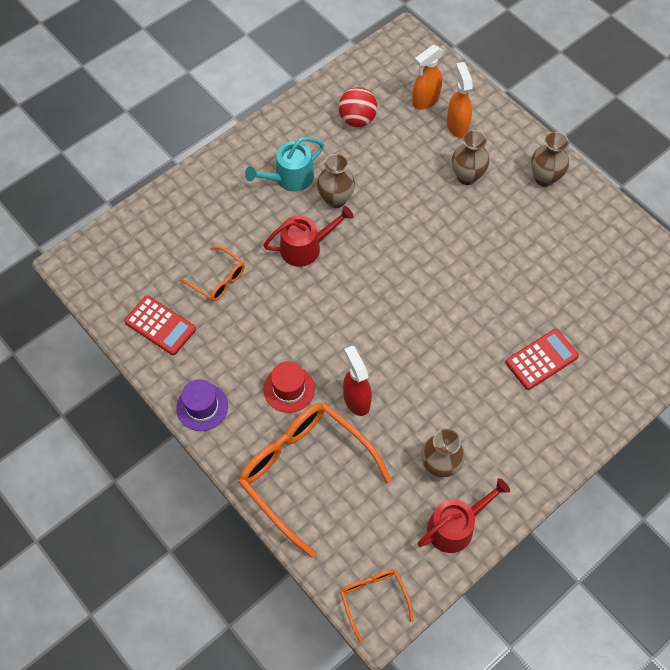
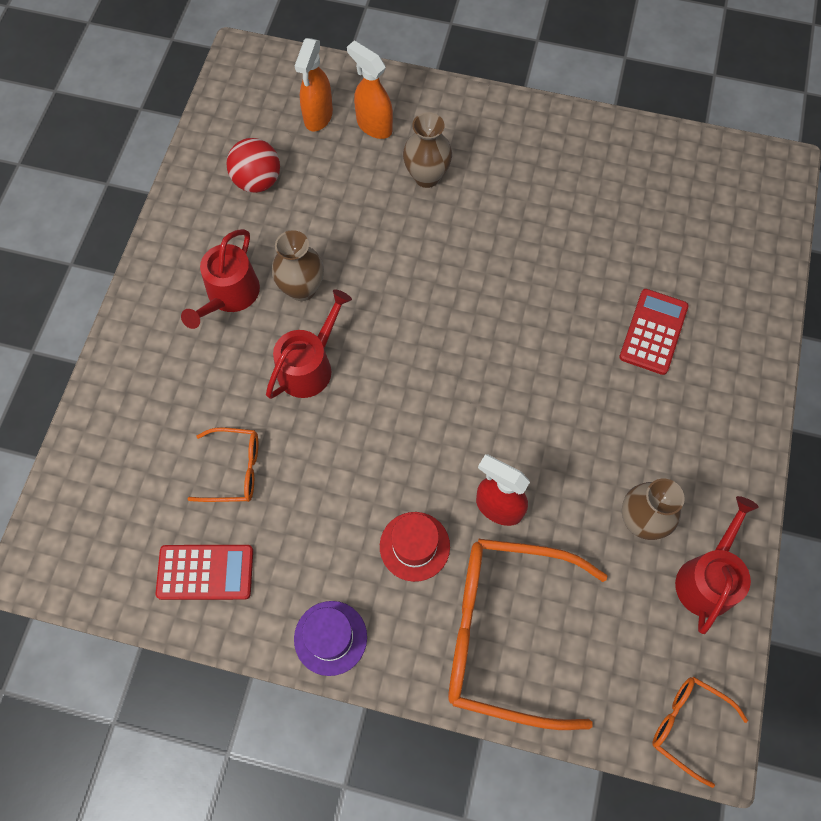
camera: 35 degrees left, 5 degrees up
(289, 178) = (230, 295): turquoise watering can -> red watering can
(544, 178) = (508, 131): brown vase -> none

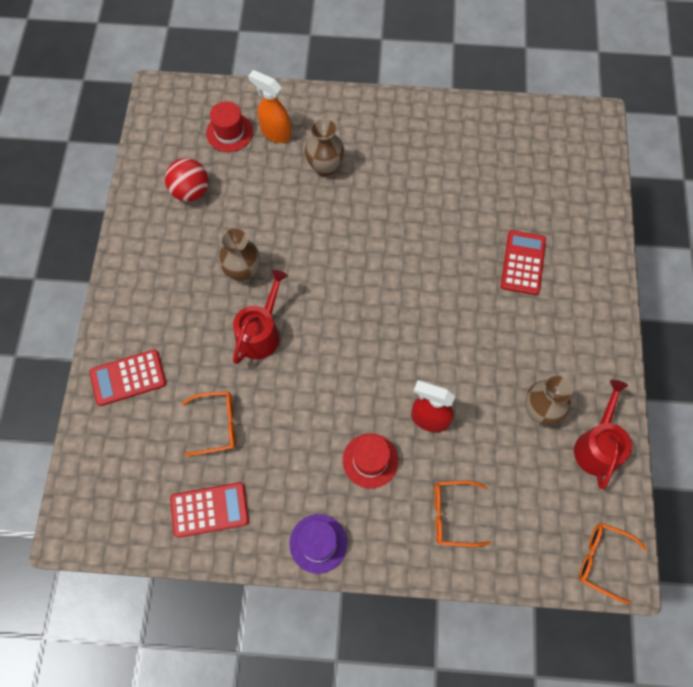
camera: 10 degrees left, 0 degrees up
(138, 394) = (128, 378): none -> red calculator
(230, 295) = (186, 286): red watering can -> none
(318, 117) = (229, 132): orange spray bottle -> red hat
(505, 632) = (452, 515): orange glasses -> orange glasses, size x0.48

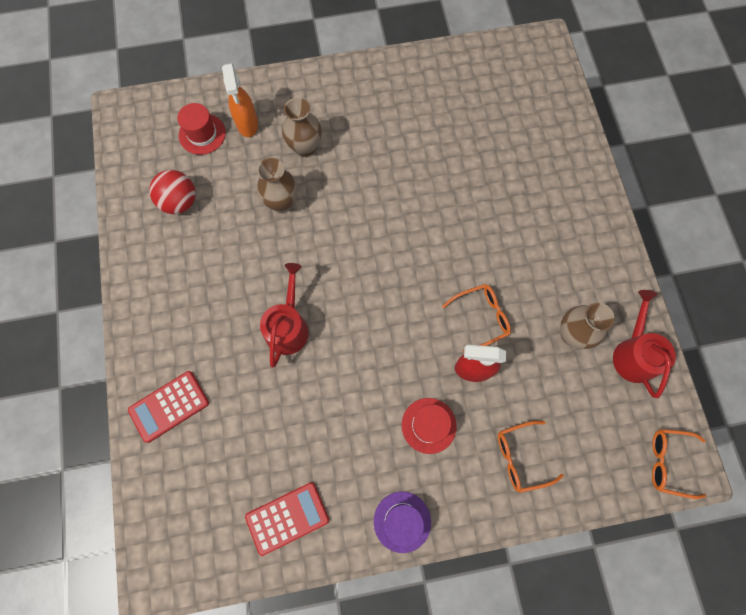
camera: 15 degrees left, 5 degrees up
(217, 425) = (271, 430): orange glasses -> orange glasses (481, 317)
(243, 272) = (254, 270): brown vase -> brown vase (282, 202)
(275, 133) = (247, 124): orange spray bottle -> orange spray bottle turned 120 degrees counterclockwise
(523, 263) = (517, 196): red calculator -> none

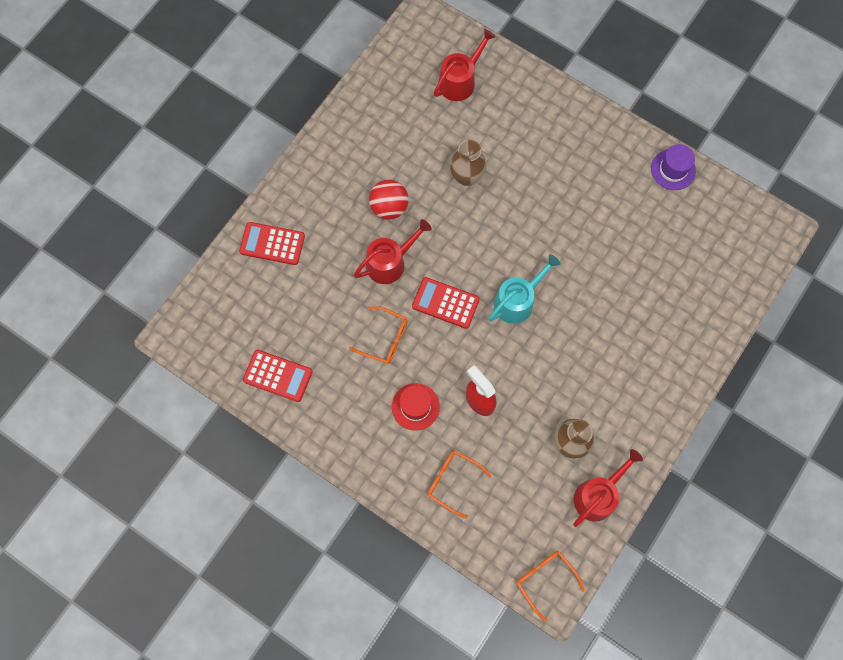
camera: 45 degrees right, 0 degrees up
(180, 202) = (400, 116): red ball -> red ball (389, 207)
(202, 134) = (460, 81): red hat -> red watering can
(247, 124) = (497, 100): orange spray bottle -> none
(305, 147) = (520, 152): brown vase -> none
(366, 317) = (445, 303): none -> red calculator
(402, 521) = (341, 444): purple hat -> purple hat (673, 169)
(419, 262) = (517, 301): none -> turquoise watering can
(481, 317) = (520, 374): orange glasses -> orange glasses (385, 338)

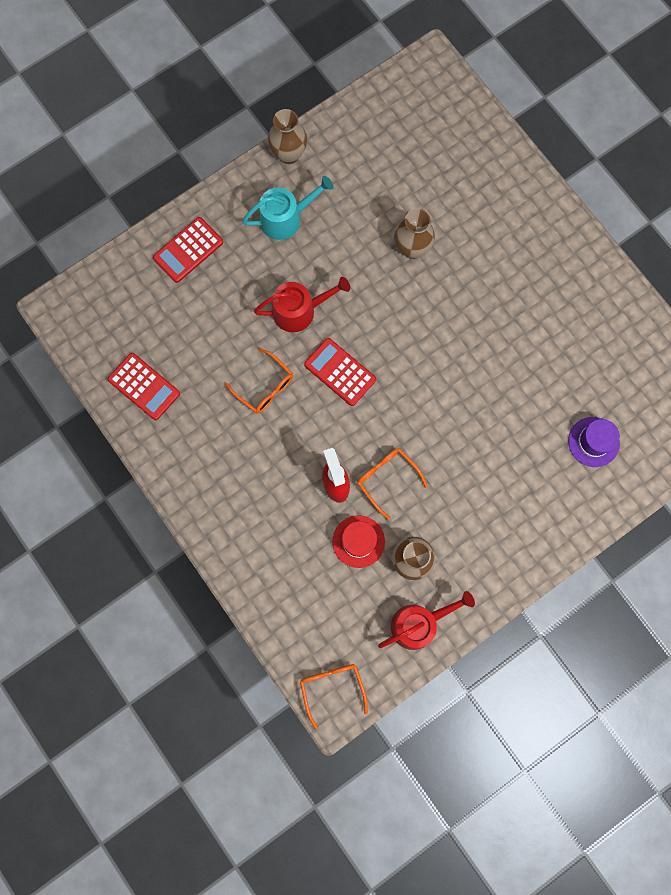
camera: 20 degrees right, 5 degrees up
(272, 244) = (188, 250): red calculator -> red calculator turned 75 degrees counterclockwise
(329, 132) = (288, 154): none -> brown vase
(389, 207) = (320, 253): red ball -> none
(415, 406) = (269, 467): red hat -> red hat (358, 541)
(452, 481) = (277, 556): orange glasses -> orange glasses (387, 479)
(460, 81) = (444, 144): red watering can -> none
(517, 301) = (414, 395): turquoise watering can -> turquoise watering can (285, 218)
(673, 169) = (632, 314): purple hat -> purple hat (593, 442)

